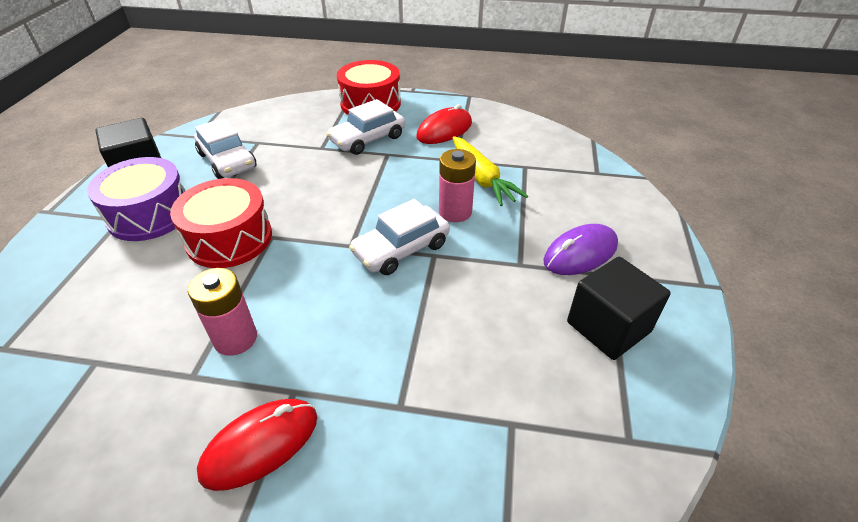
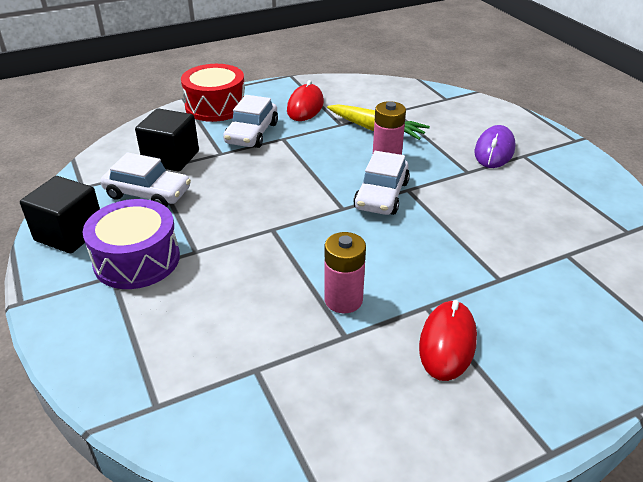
camera: 35 degrees left, 5 degrees down
(229, 238) = (239, 245): red drum -> none
(608, 327) = (556, 183): black cube -> black cube (171, 158)

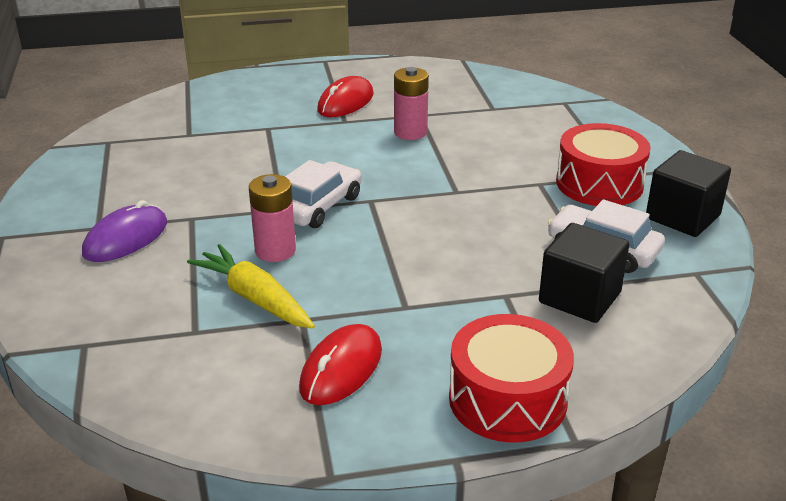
camera: 165 degrees left, 5 degrees down
(137, 260) = (599, 183): purple drum -> red drum
(252, 133) = (452, 323): white car -> none

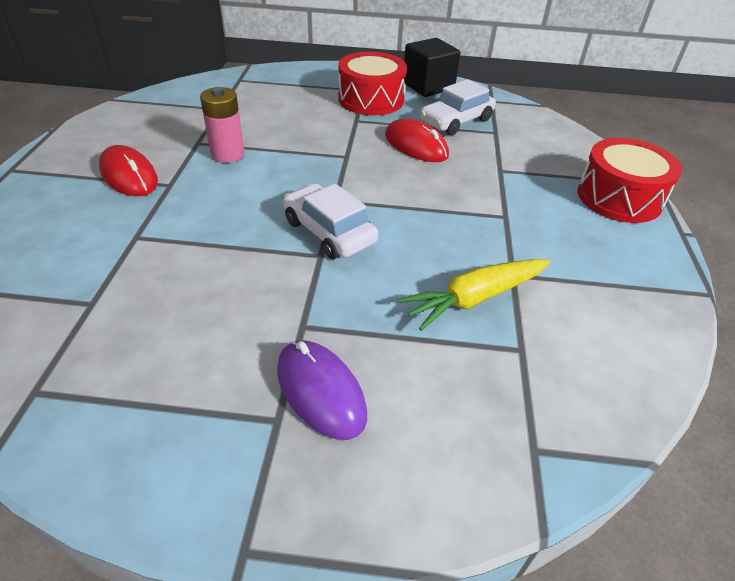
camera: 75 degrees left, 10 degrees up
(275, 250) = (397, 272): pink battery -> none
(341, 369) = (585, 264): red mouse -> red mouse (416, 145)
(579, 297) = (510, 143): black cube -> none

